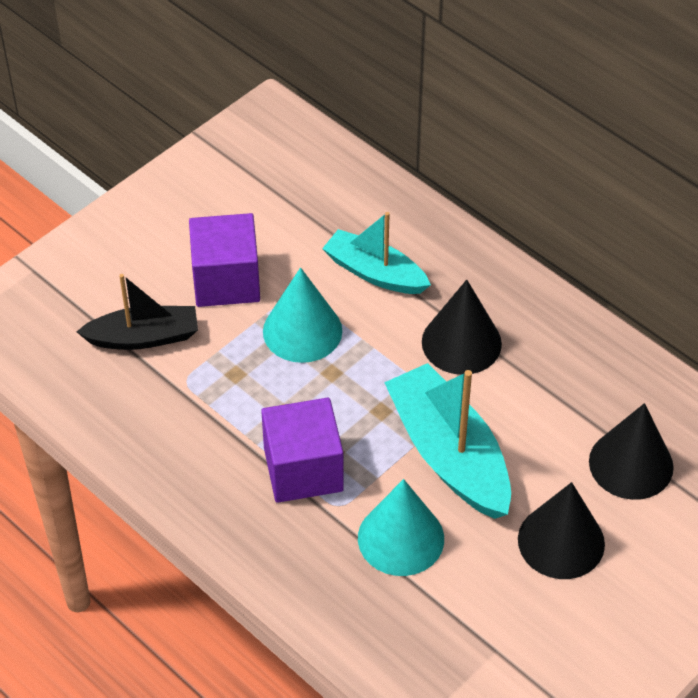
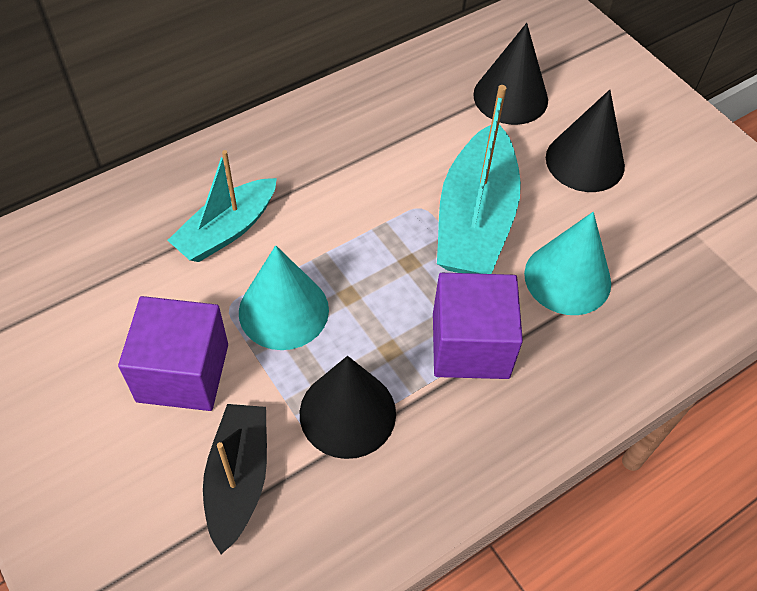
camera: 80 degrees left, 5 degrees up
(448, 454) = (475, 219): turquoise boat -> turquoise boat turned 60 degrees counterclockwise
(461, 342) = (342, 180): black cone -> black cone (347, 413)

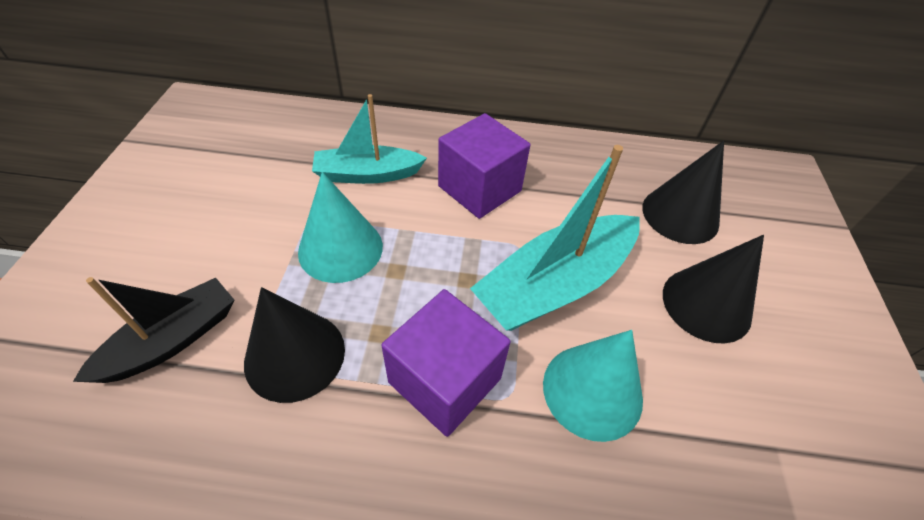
camera: 40 degrees right, 5 degrees down
(183, 372) = (233, 241): purple cube -> purple cube (479, 188)

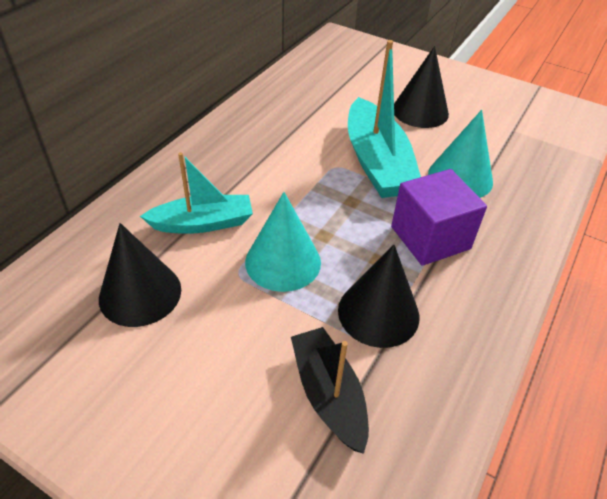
camera: 65 degrees left, 5 degrees down
(367, 174) = (203, 223): turquoise boat -> turquoise boat turned 120 degrees counterclockwise
(479, 188) = (265, 165): purple cube -> none
(680, 215) = (348, 89): black cone -> black cone (140, 293)

